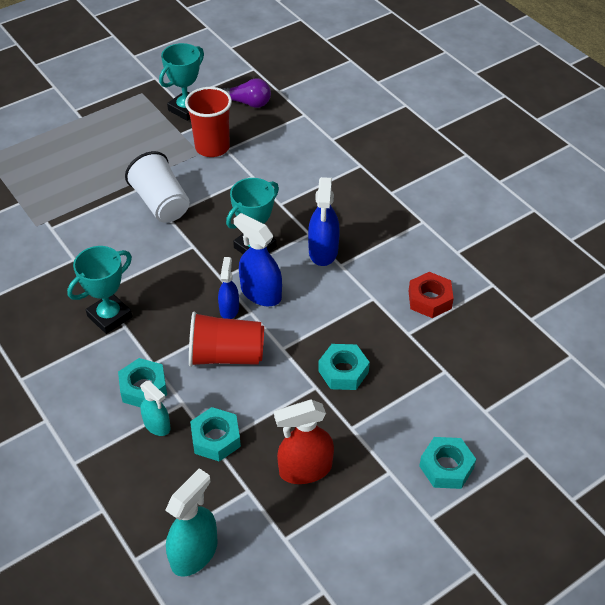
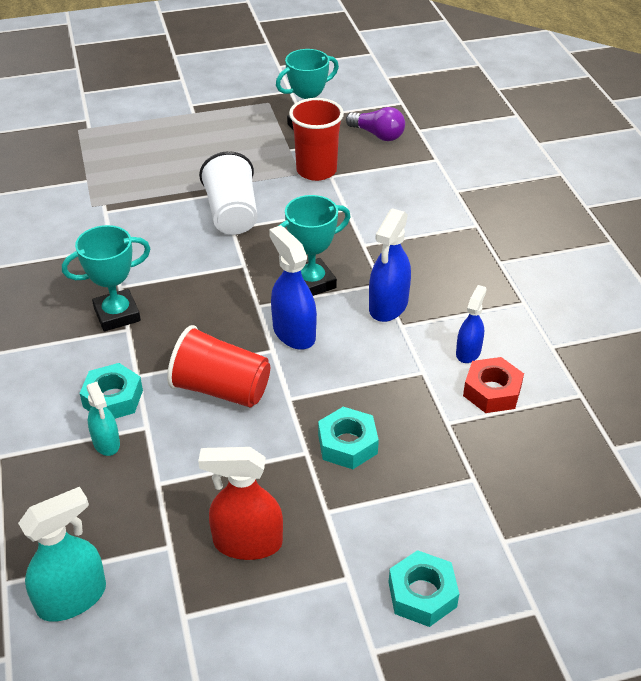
camera: 20 degrees right, 5 degrees down
(216, 438) = (163, 476): turquoise nut -> none
(229, 309) = (250, 340): blue spray bottle -> blue spray bottle (468, 352)

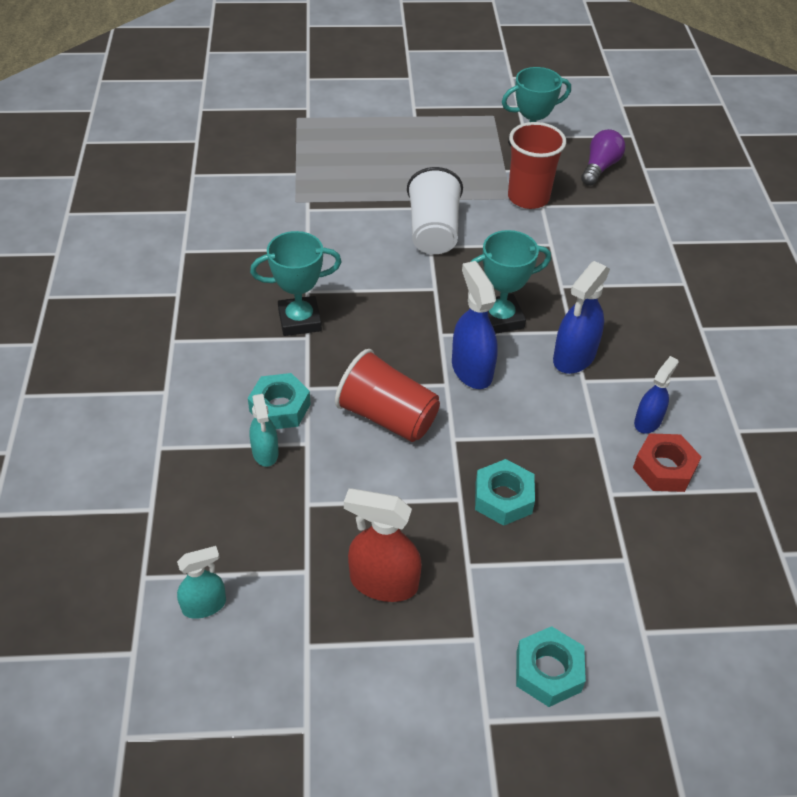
camera: 10 degrees right, 5 degrees up
(72, 598) = (204, 605): turquoise spray bottle -> turquoise spray bottle, size x0.63
(378, 135) = (600, 167): purple light bulb -> purple light bulb turned 105 degrees counterclockwise

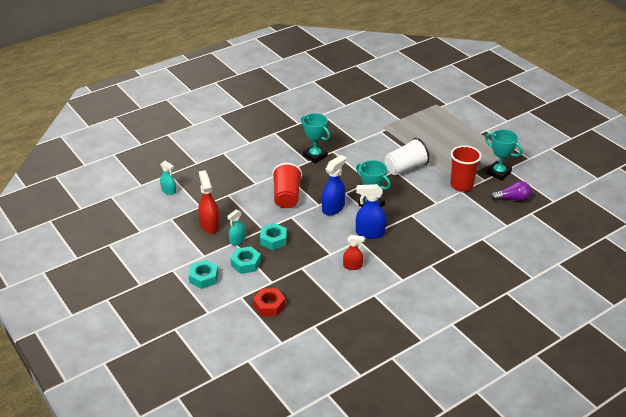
camera: 60 degrees right, 10 degrees down
(265, 452) = (242, 176): turquoise spray bottle -> turquoise spray bottle (237, 240)
(280, 407) = (266, 170): turquoise nut -> turquoise nut (246, 263)
(648, 421) = (352, 266): blue spray bottle -> red spray bottle
(664, 468) = (330, 278): red nut -> red nut (269, 306)

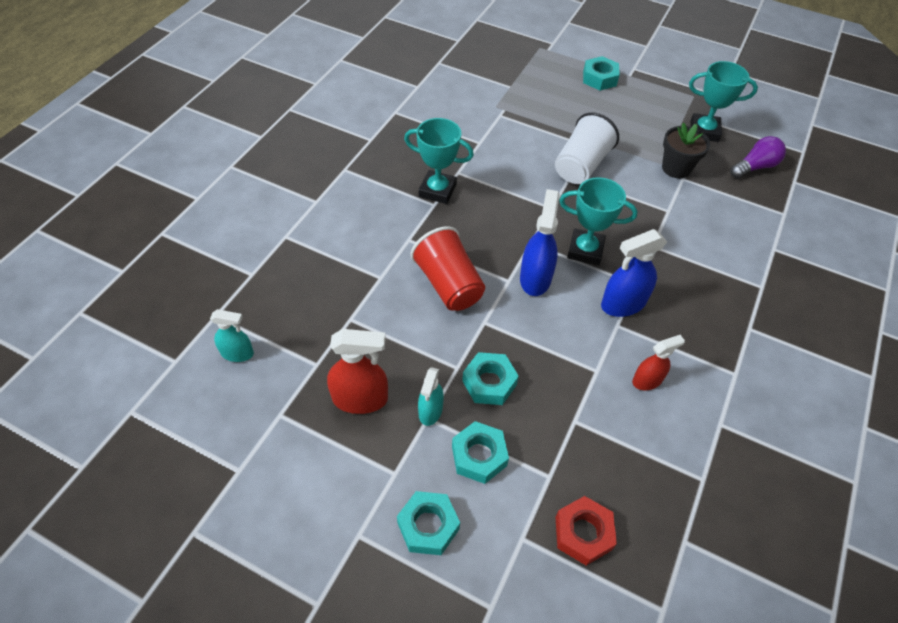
camera: 30 degrees left, 15 degrees up
(209, 225) = (360, 399): red spray bottle -> red spray bottle turned 135 degrees clockwise
(458, 129) = (599, 78): none -> turquoise nut
(461, 185) = (676, 168): red cup -> black flower pot

